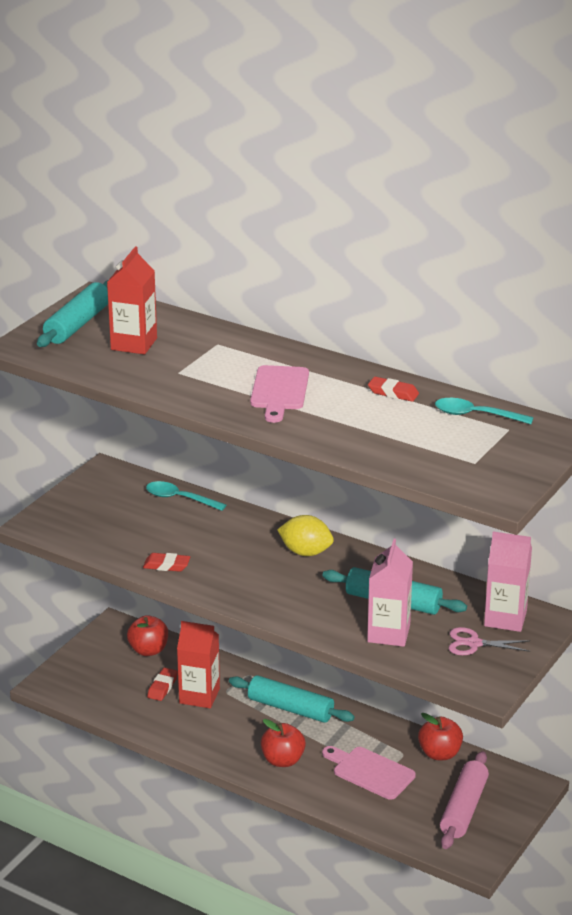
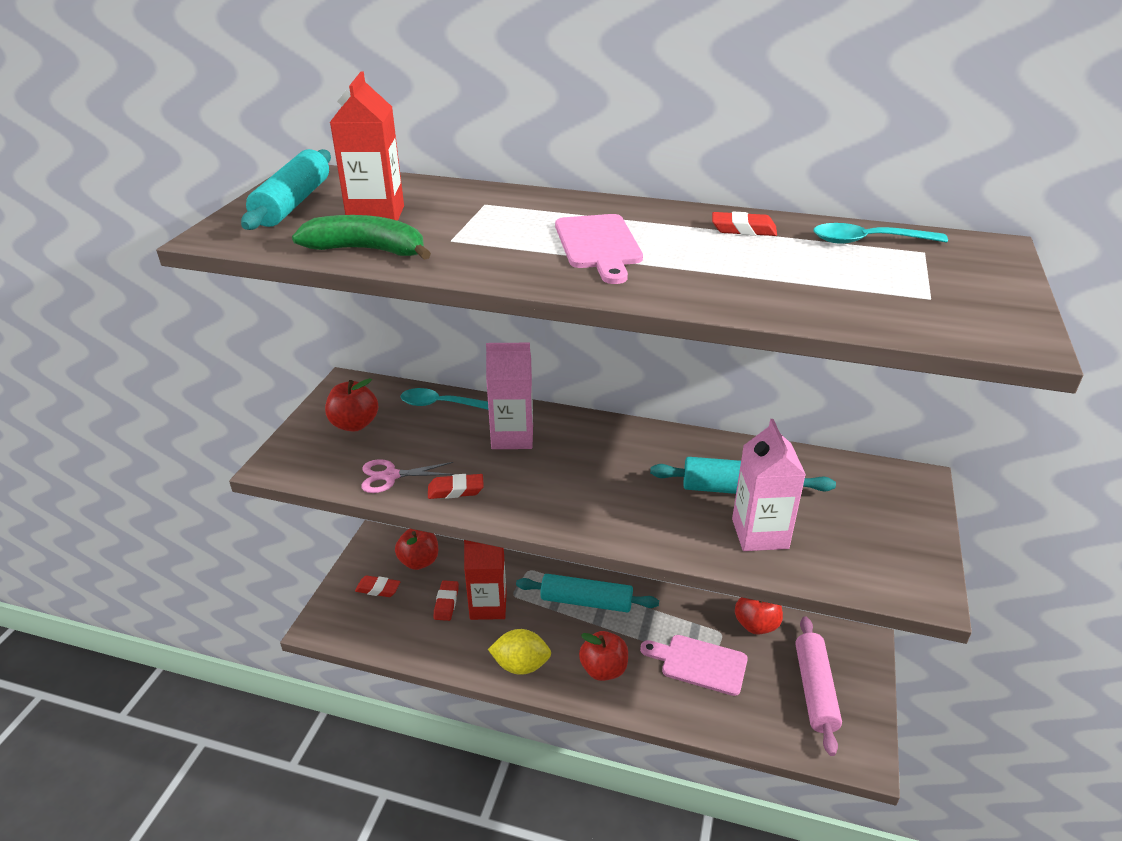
camera: 15 degrees left, 5 degrees up
(102, 503) = (354, 424): none -> red apple
(104, 665) = (378, 589): none -> red eraser
(118, 373) = (368, 250): none -> green banana
(305, 552) = (609, 445): yellow lemon -> yellow lemon (521, 665)
(474, 643) = (863, 528): pink scissors -> pink scissors (391, 476)
(505, 618) = (873, 488): pink carton -> pink carton (512, 437)

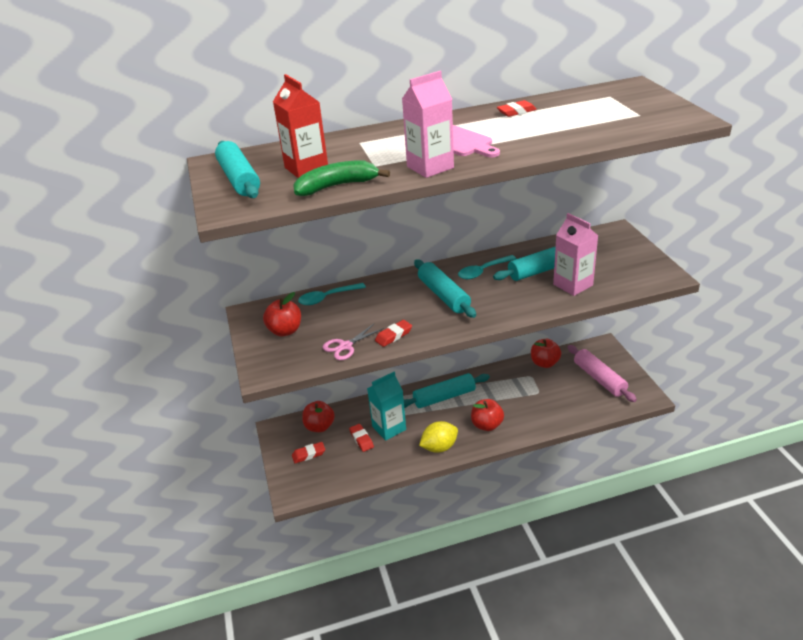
camera: 30 degrees left, 0 degrees up
(488, 606) = (389, 428): red carton -> turquoise carton
(512, 437) = (392, 296): pink carton -> pink carton (430, 167)
(572, 465) = (443, 295): none -> turquoise rolling pin
(699, 664) = (533, 396): pink cutting board -> none
(868, 241) = (580, 99): turquoise spoon -> turquoise spoon (483, 271)

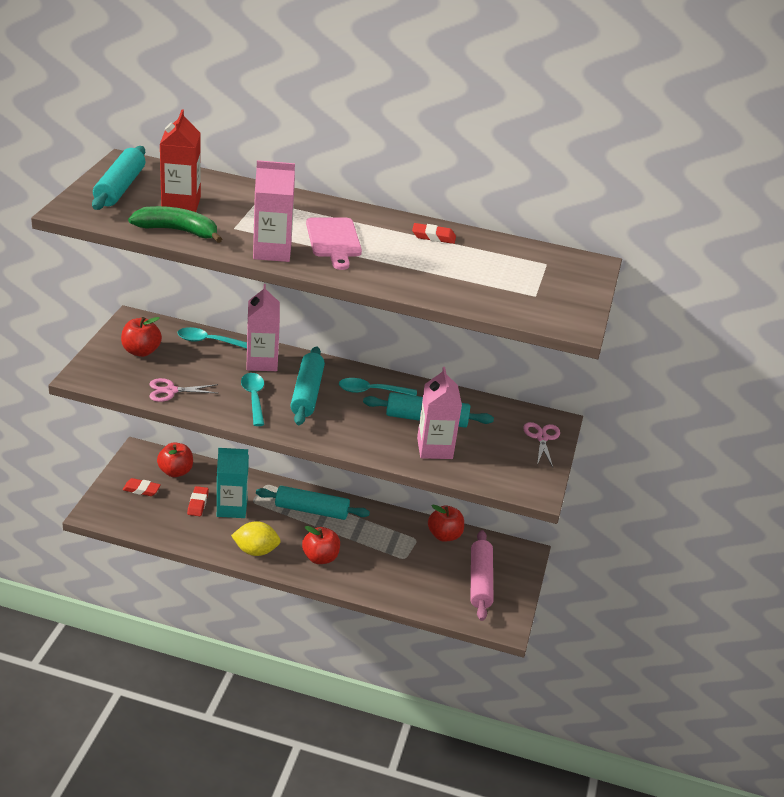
camera: 25 degrees right, 0 degrees up
(384, 292) = (262, 362): none -> pink carton
(394, 336) = (219, 404): red eraser -> none
(412, 318) = (254, 398): none -> turquoise spoon
(623, 244) = (542, 438): none -> pink scissors

